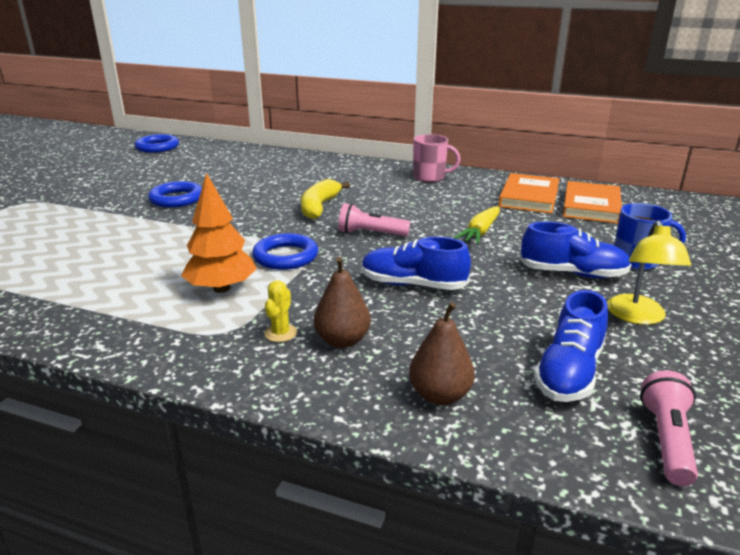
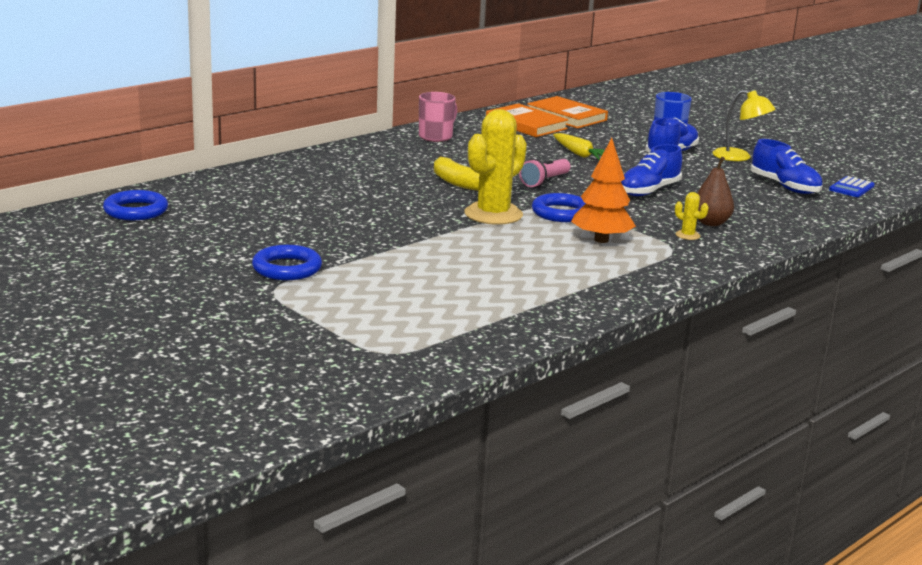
camera: 65 degrees left, 5 degrees down
(177, 199) = (362, 226): blue ring -> blue ring (287, 268)
(250, 232) = (493, 214): none -> yellow cactus
(440, 395) = (787, 216): brown pear -> none
(667, 439) = (851, 188): pink flashlight -> blue calculator

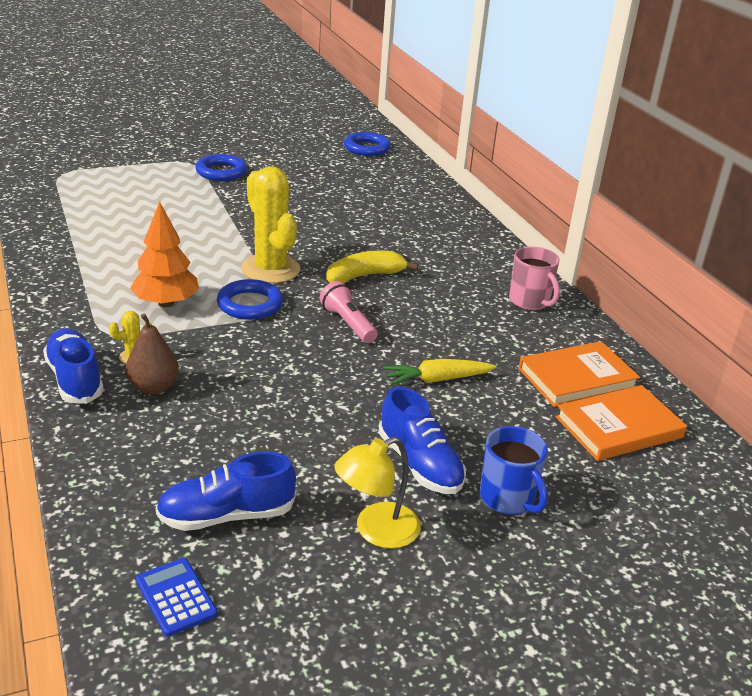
camera: 110 degrees right, 10 degrees up
(649, 191) = (280, 383): blue shoe -> blue shoe (75, 379)

